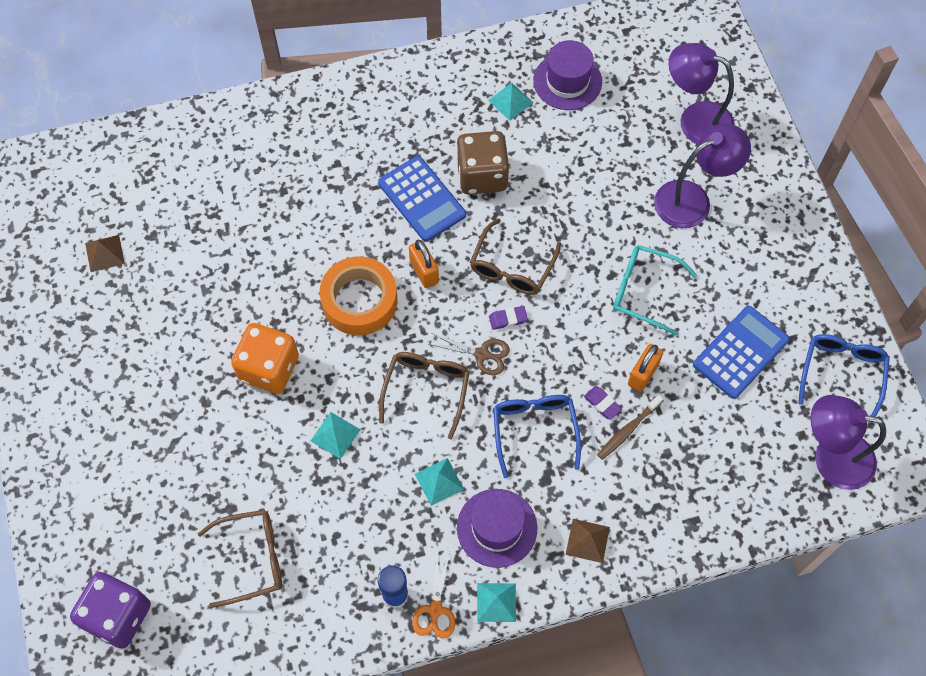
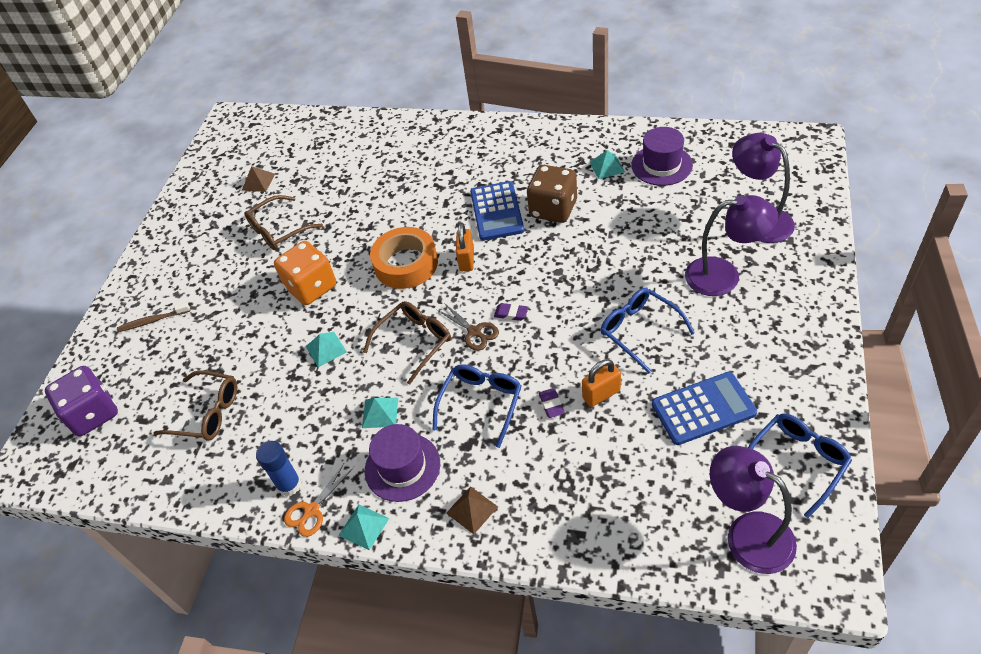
camera: 35 degrees right, 15 degrees down
(512, 267) = (537, 278): brown glasses -> brown glasses (278, 230)
(628, 430) = (561, 434): brown toothbrush -> brown toothbrush (152, 321)
(643, 291) = (639, 330): turquoise glasses -> blue glasses

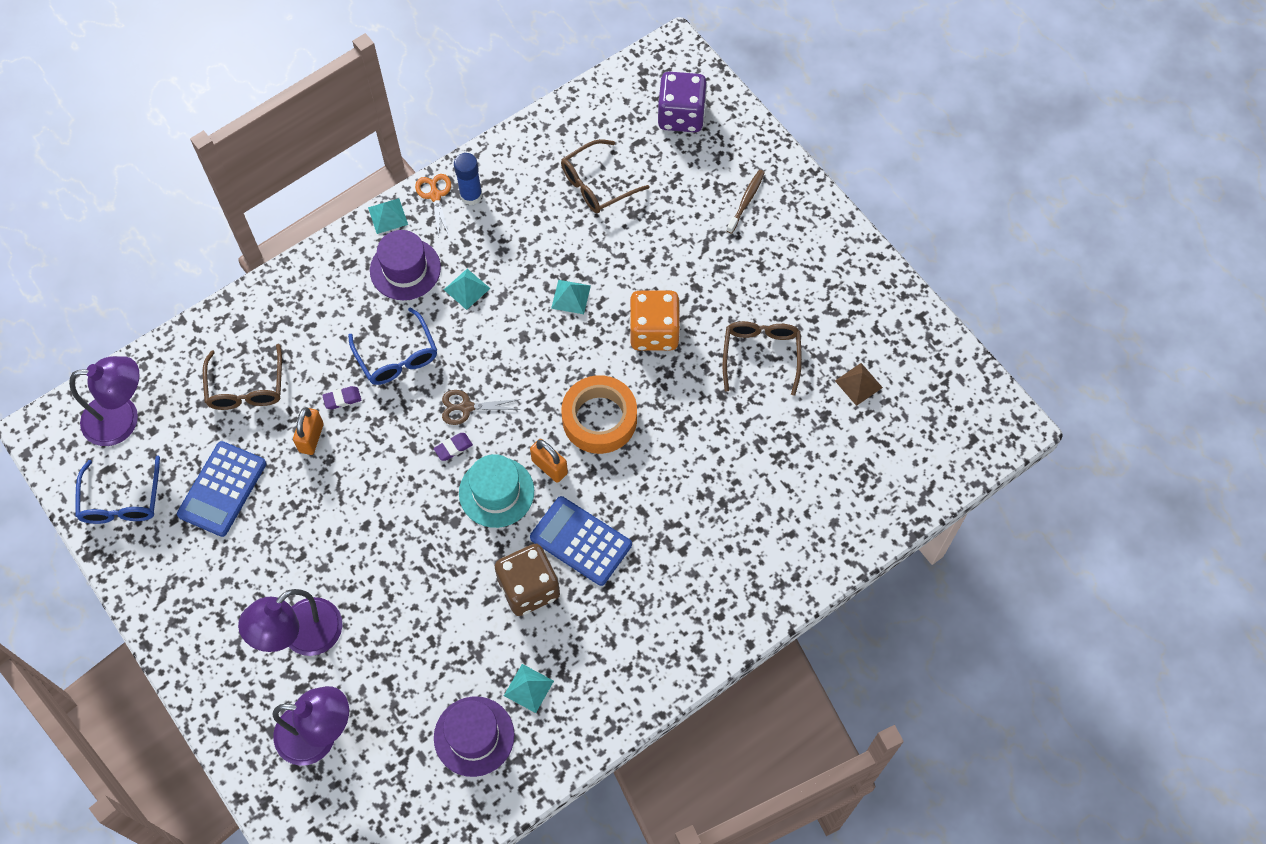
camera: 125 degrees right, 15 degrees up
(415, 342) = (506, 360): brown glasses -> brown glasses (246, 388)
(472, 510) = (325, 283): brown pyramid -> none
(514, 269) = (496, 492): none -> turquoise hat
(551, 404) = (342, 399): purple eraser -> purple eraser turned 45 degrees counterclockwise
(639, 330) = (330, 519): blue glasses -> none

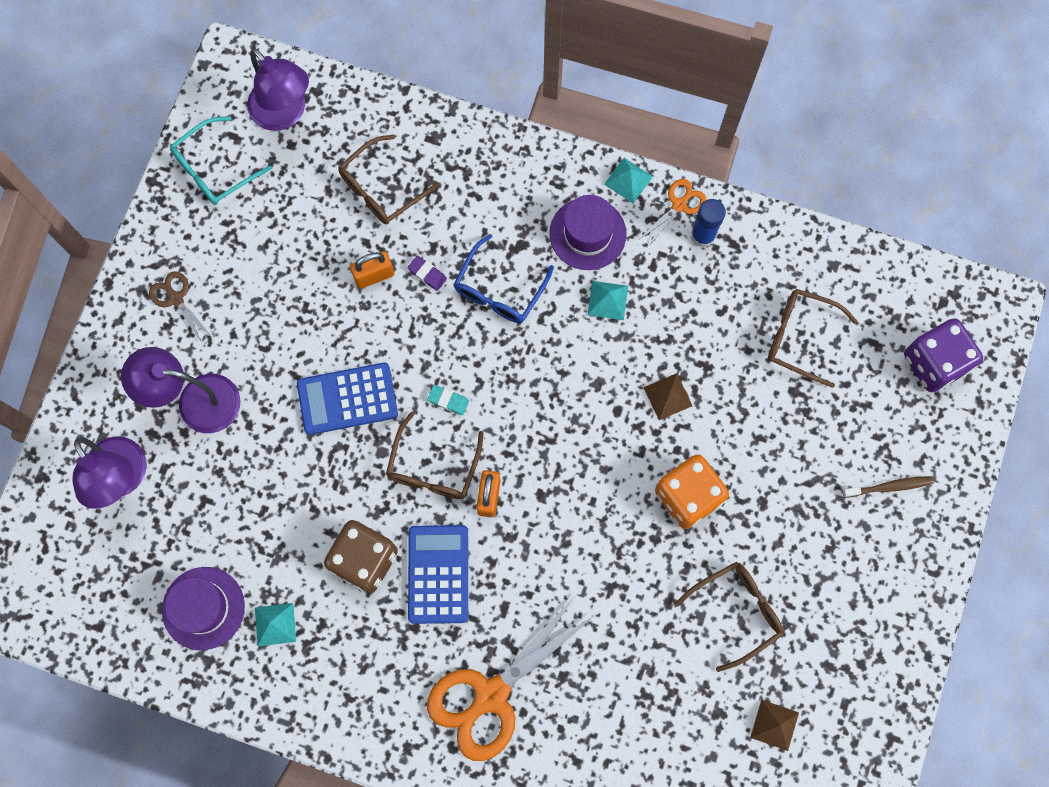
camera: 55 degrees right, 10 degrees up
(121, 501) = (214, 169): blue glasses -> turquoise glasses
(222, 489) = (279, 240): blue calculator -> blue calculator (347, 399)
(453, 448) = (448, 400): purple eraser -> turquoise eraser
(466, 407) = (494, 384): brown scissors -> brown scissors (176, 298)
(496, 492) = (433, 468): turquoise hat -> brown glasses
(571, 296) = (668, 396): turquoise pyramid -> brown pyramid
(599, 419) = (566, 508): orange tape -> none
(699, 562) = (491, 695): none -> orange scissors

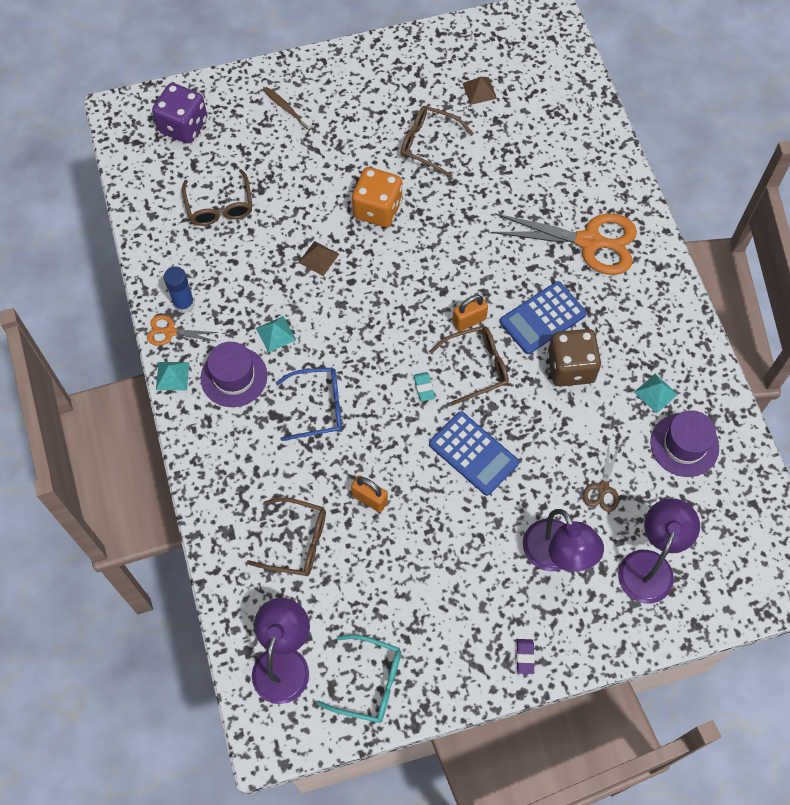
camera: 125 degrees left, 10 degrees down
(176, 298) = (493, 630): brown scissors -> brown scissors (603, 488)
(427, 274) = (341, 463): purple eraser -> purple eraser (525, 657)

